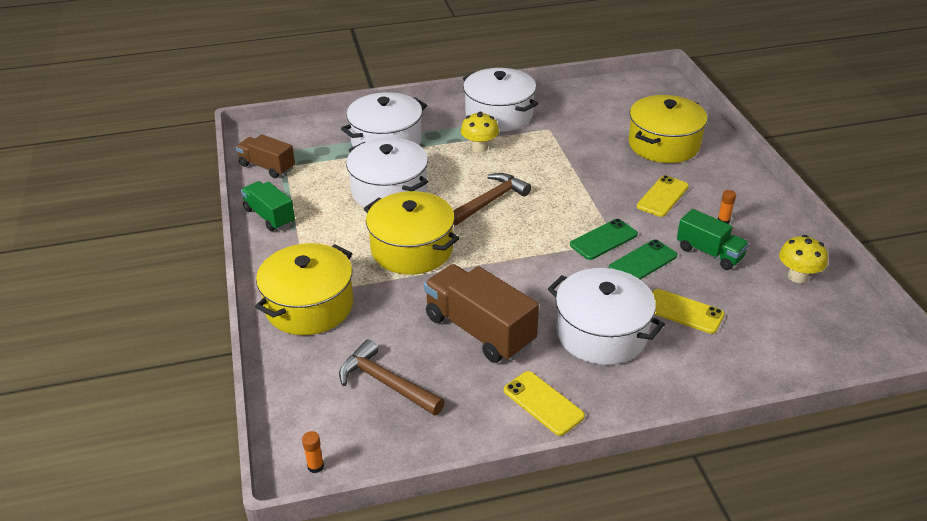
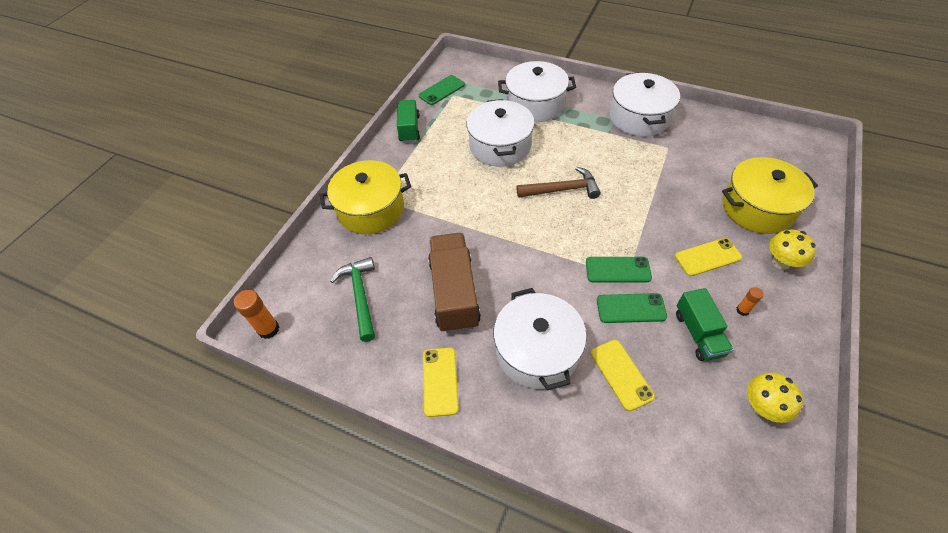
camera: 40 degrees right, 15 degrees up
(267, 167) = (441, 90): brown truck -> green phone
(315, 466) = (268, 329): orange glue stick -> orange glue stick, size x1.74
(386, 383) = (360, 296): brown hammer -> green hammer
(412, 249) = (471, 201): yellow pot -> none
(479, 148) = (597, 140): yellow mushroom -> yellow mushroom (781, 262)

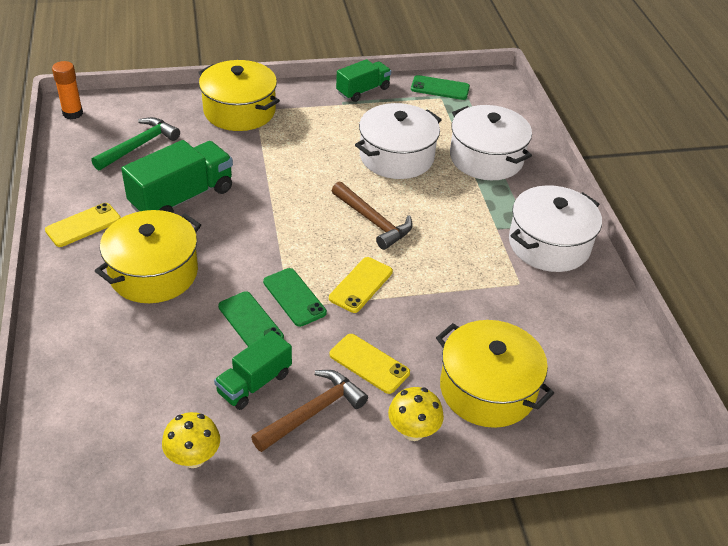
camera: 50 degrees right, 10 degrees down
(454, 293) = (182, 198): brown truck -> green truck
(537, 351) = (153, 273): white pot -> yellow pot
(621, 374) = (165, 339): yellow phone -> yellow phone (361, 285)
(742, 310) = (313, 412): orange glue stick -> brown hammer

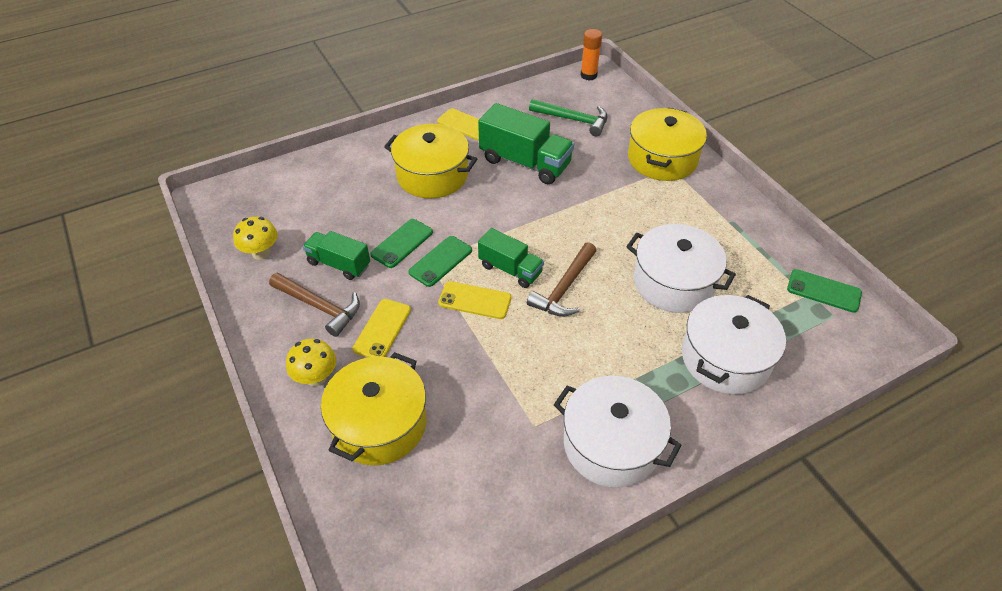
camera: 75 degrees right, 5 degrees up
(363, 91) = (764, 231): green truck -> green truck (510, 269)
(440, 88) = (823, 291): green phone -> green phone turned 60 degrees counterclockwise

